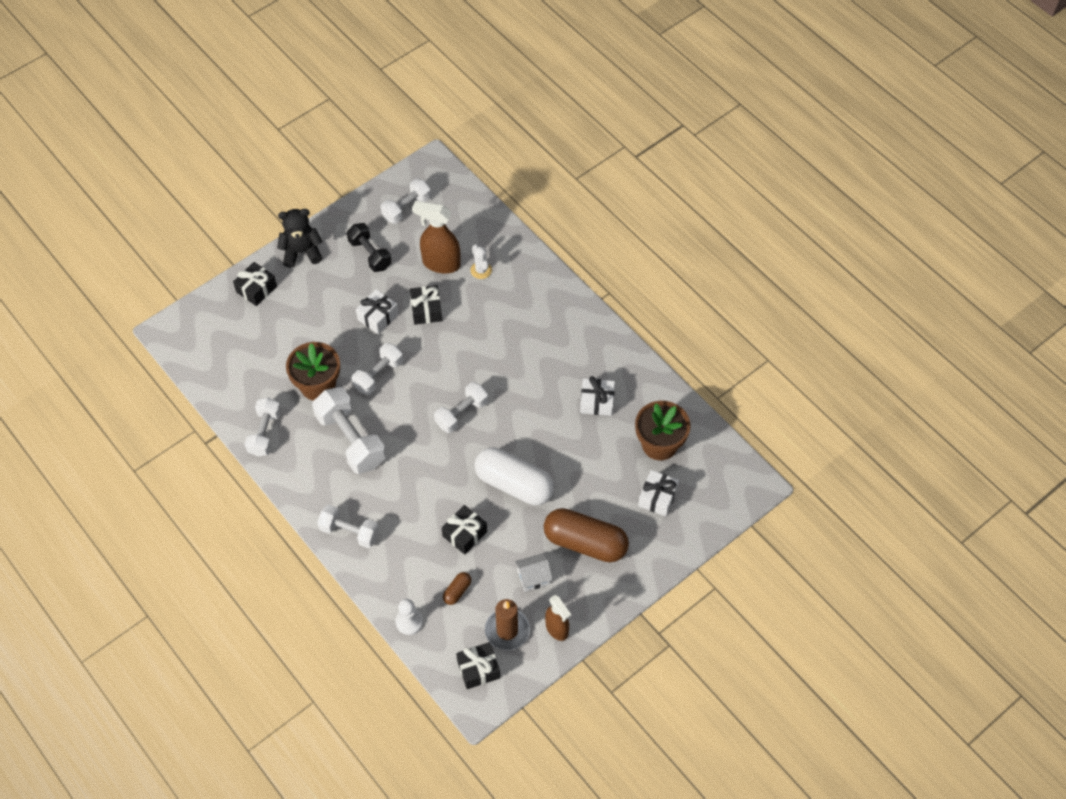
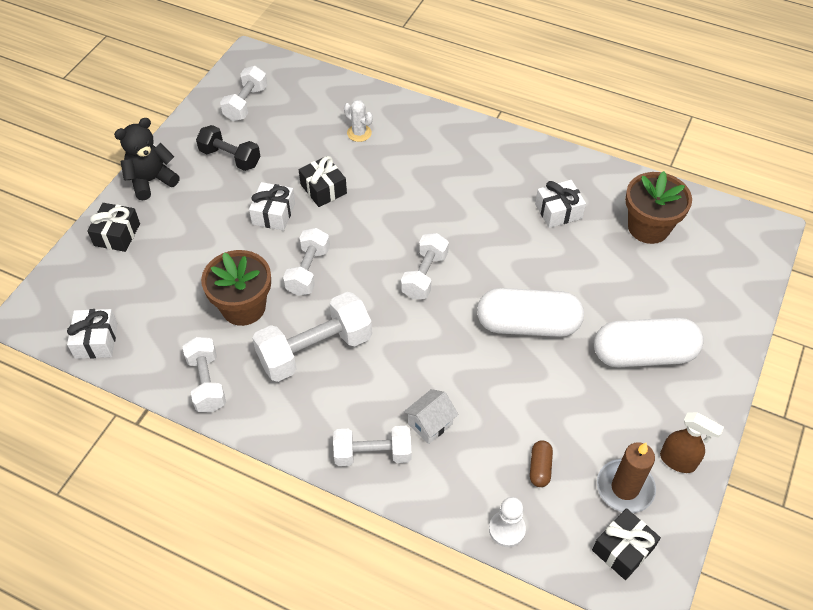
camera: 25 degrees left, 5 degrees down
(351, 440) = (315, 350): white dumbbell -> white dumbbell turned 60 degrees counterclockwise
(440, 263) = (312, 141): brown spray bottle -> none
(465, 534) = (507, 400): black gift -> none
(533, 577) = (614, 415): white house -> white house (430, 424)
(585, 543) = (643, 354): brown capsule -> white capsule
(657, 497) = (683, 279): white gift -> white gift (96, 340)

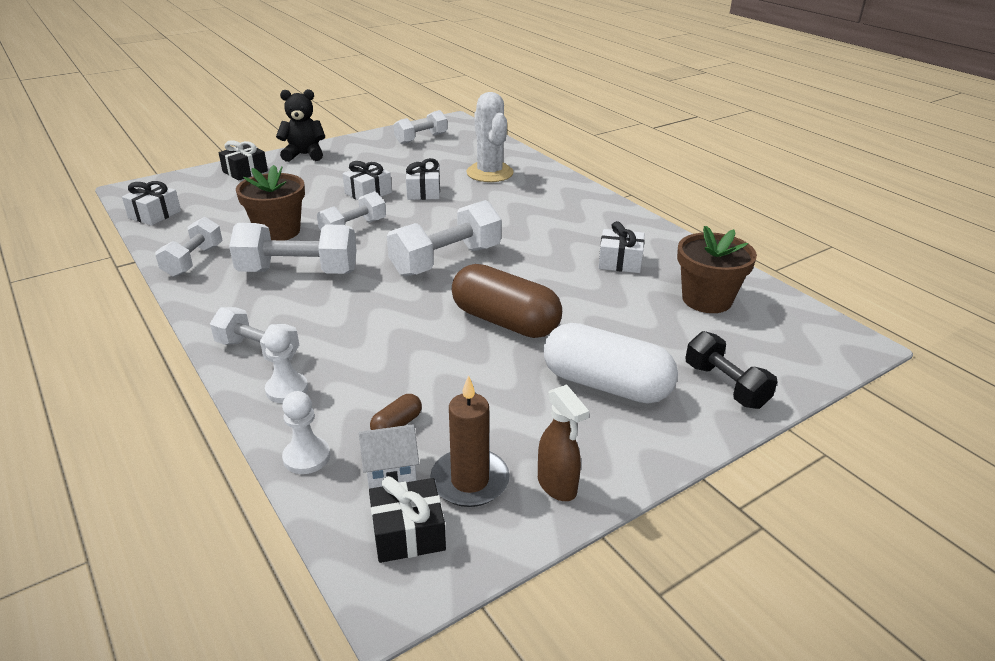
camera: 30 degrees right, 20 degrees down
(230, 158) = (374, 159): black dumbbell -> black dumbbell (725, 385)
(323, 189) = (423, 192): black gift -> white gift
(359, 133) = (489, 173): white cactus -> white cactus, size x2.00
(424, 275) = (446, 261): white dumbbell -> white dumbbell, size x1.56
(430, 424) = (332, 351): white house -> white house (391, 471)
(434, 479) = (287, 389): none -> white pawn
(527, 325) = (505, 321): white capsule -> brown capsule

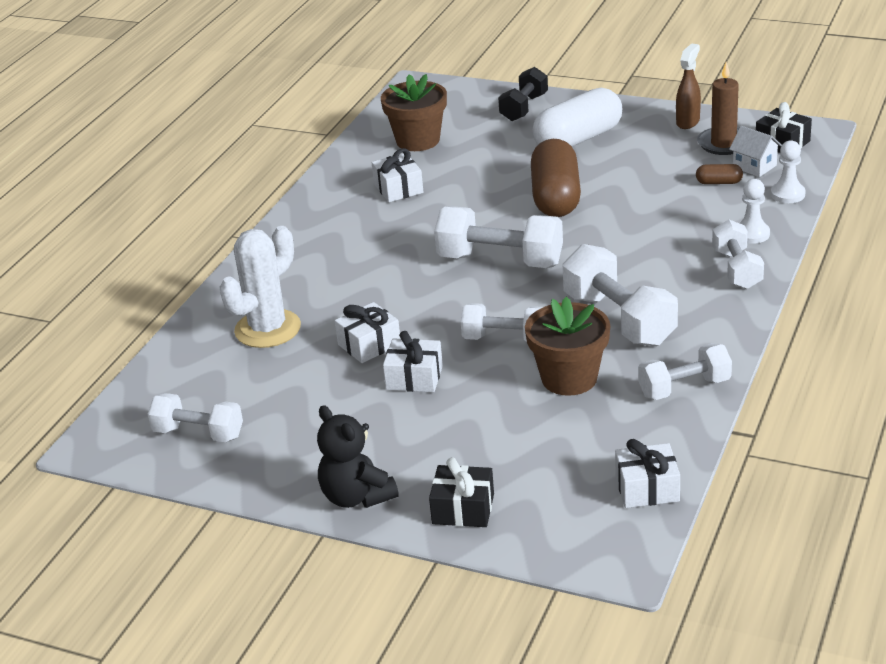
camera: 120 degrees left, 0 degrees up
(606, 385) = (578, 139): white capsule -> white capsule turned 60 degrees clockwise

